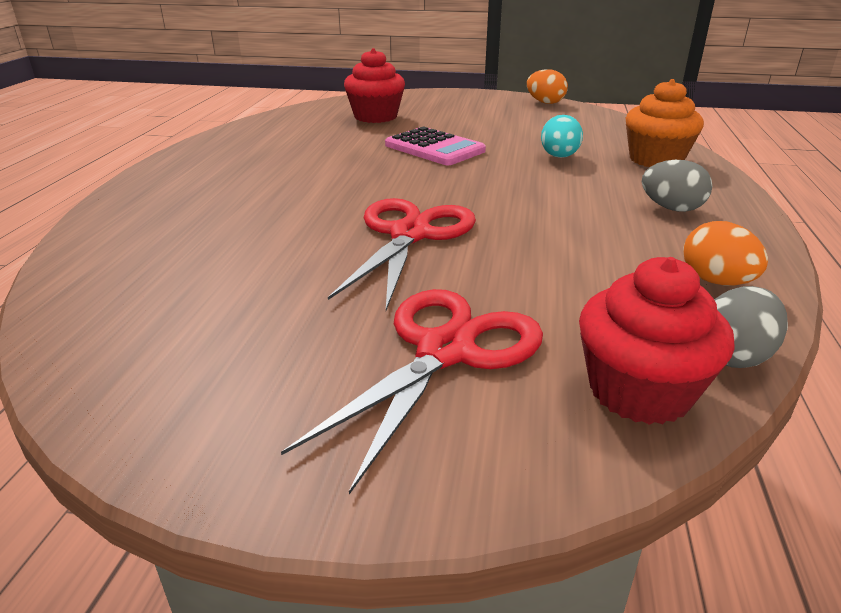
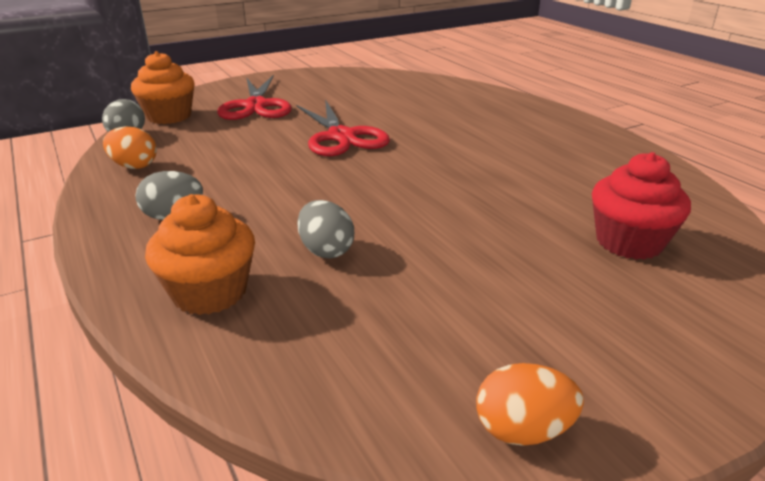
camera: 140 degrees right, 0 degrees up
(434, 148) = (462, 213): pink calculator -> none
(559, 157) = (326, 250): turquoise egg -> grey egg
(639, 391) = (169, 116): red cupcake -> orange cupcake

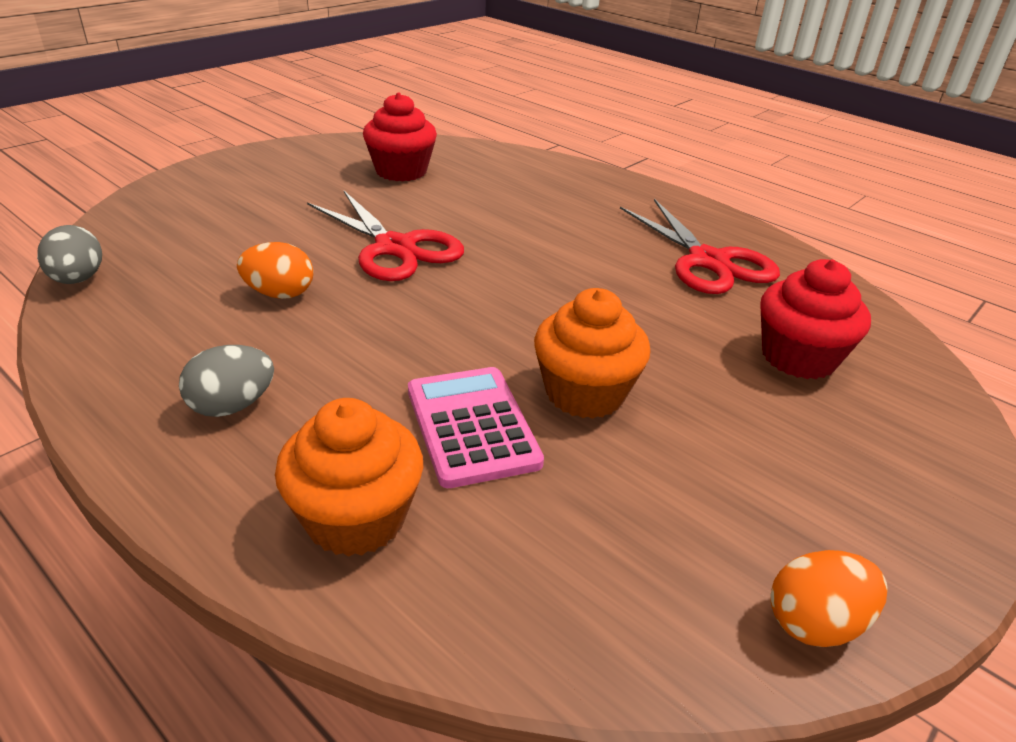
camera: 20 degrees left, 5 degrees up
(134, 166) = (121, 331): orange egg -> orange egg (280, 294)
(169, 116) = (124, 238): orange cupcake -> orange cupcake (585, 393)
(256, 106) = (247, 208): red scissors -> red scissors (708, 261)
(326, 250) = (472, 426): grey egg -> pink calculator
(375, 91) = (401, 171): none -> red cupcake

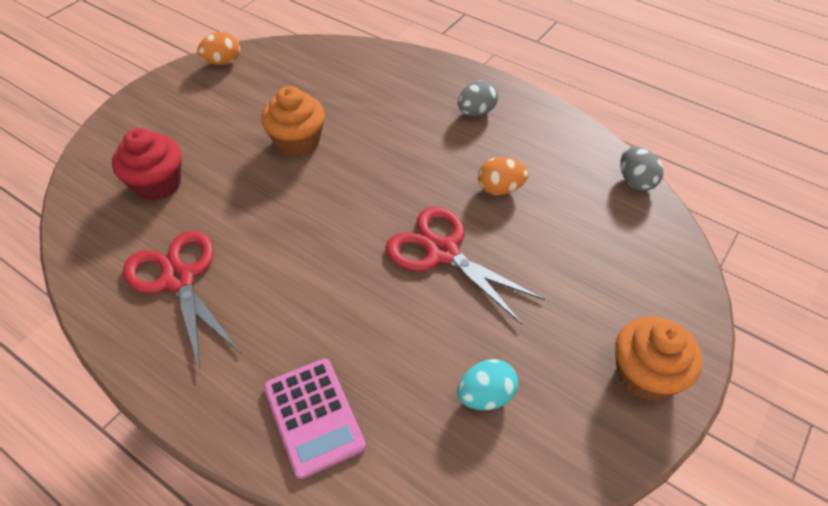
camera: 175 degrees right, 15 degrees up
(356, 518) = (397, 74): orange cupcake -> orange cupcake (645, 375)
(401, 171) = (486, 396): red cupcake -> turquoise egg
(472, 426) = (356, 116): pink calculator -> pink calculator (314, 416)

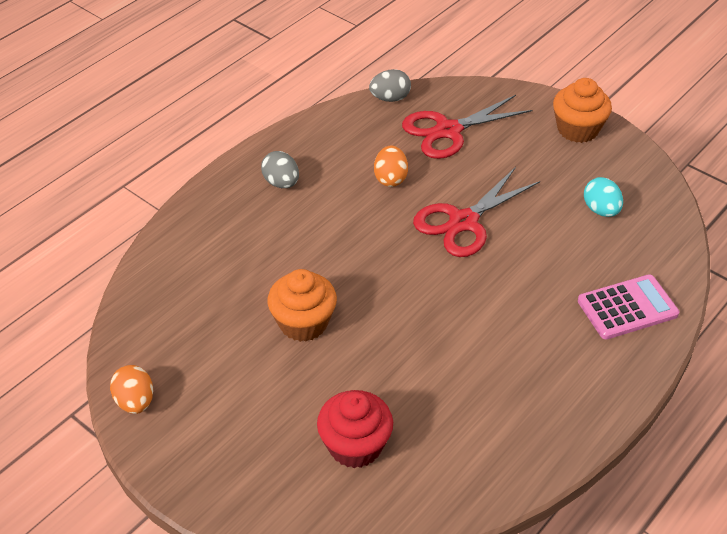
camera: 85 degrees left, 5 degrees down
(178, 279) = (491, 411): red scissors -> red scissors (448, 131)

